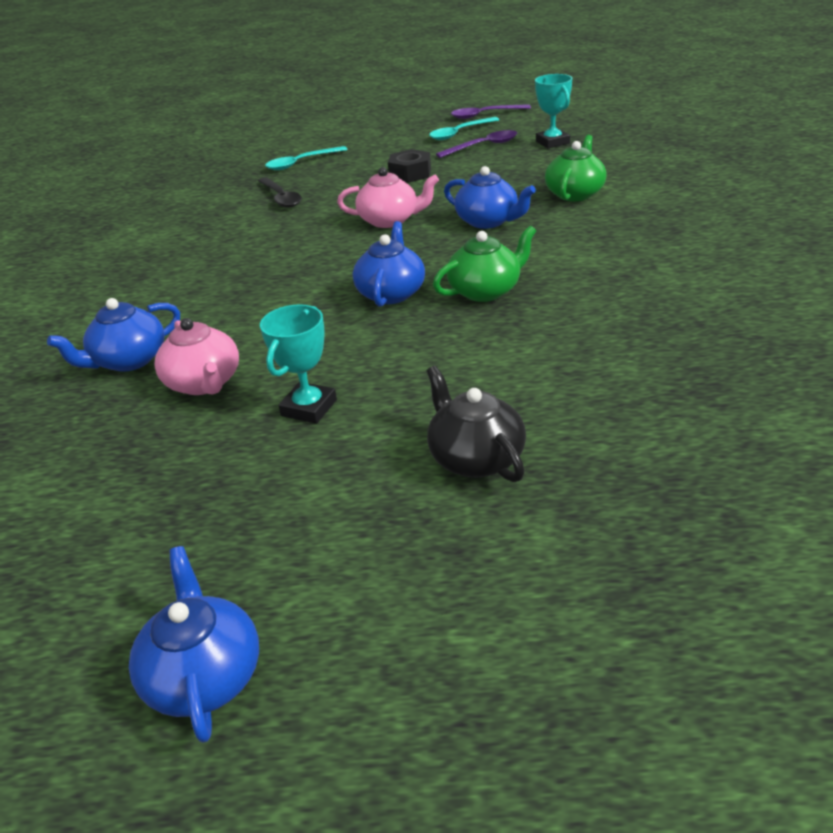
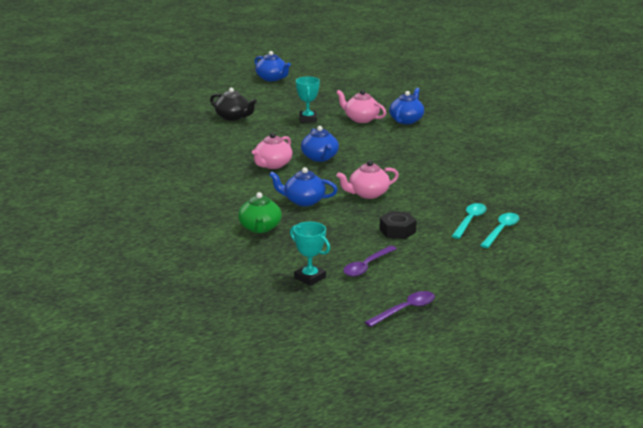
camera: 150 degrees right, 10 degrees down
(281, 198) = (466, 200): black spoon -> none
(459, 133) = (404, 280): turquoise spoon -> turquoise spoon (470, 221)
(485, 291) = (272, 165): green teapot -> pink teapot

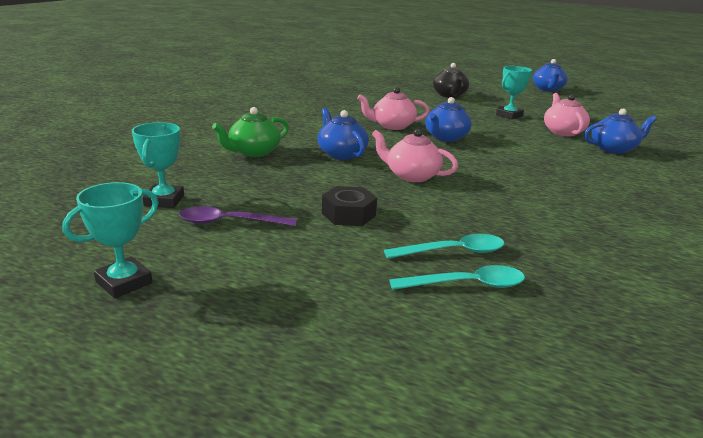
camera: 50 degrees right, 0 degrees up
(405, 310) = (124, 282): purple spoon -> turquoise trophy

